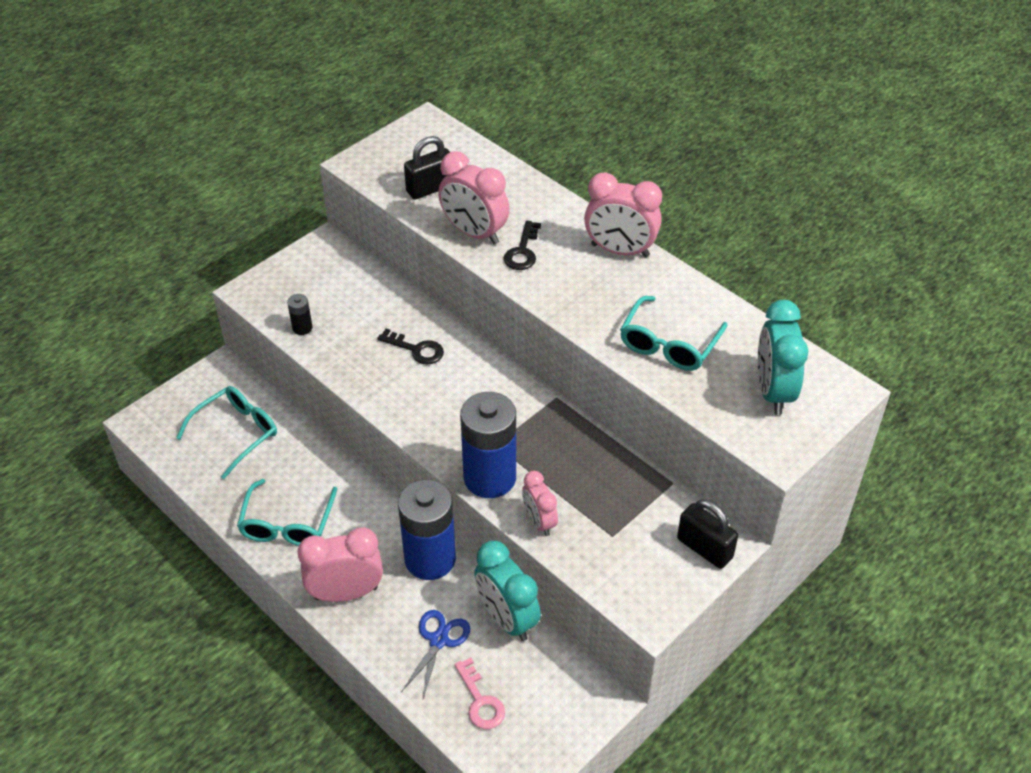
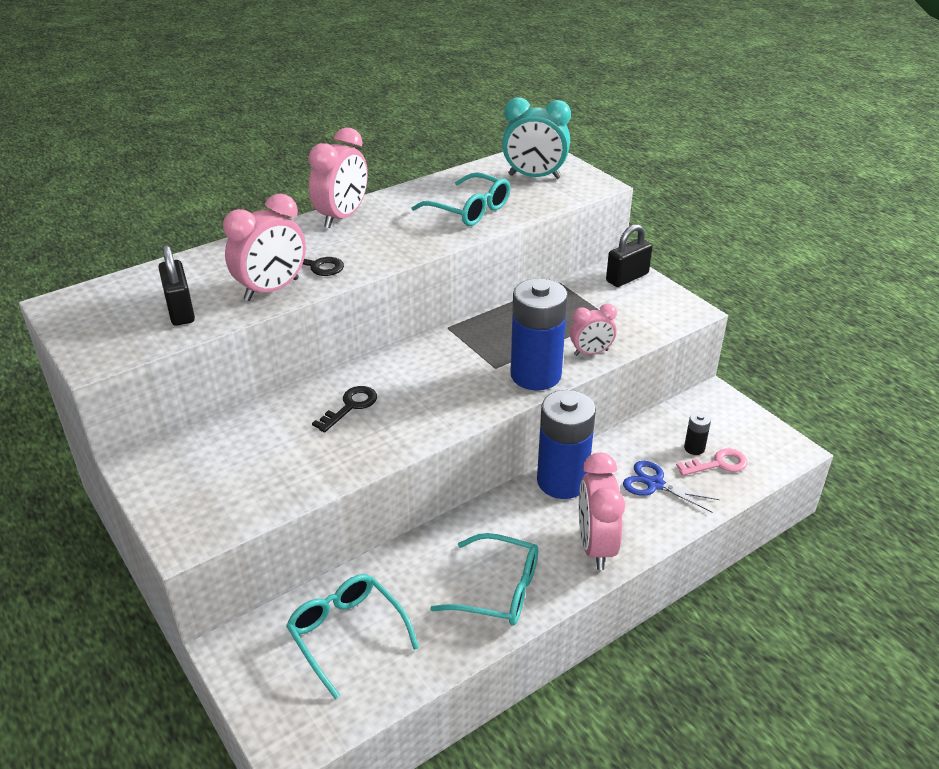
camera: 80 degrees left, 10 degrees down
(302, 328) = (276, 493): black battery -> black battery (694, 448)
(507, 618) = (633, 439): turquoise clock -> none

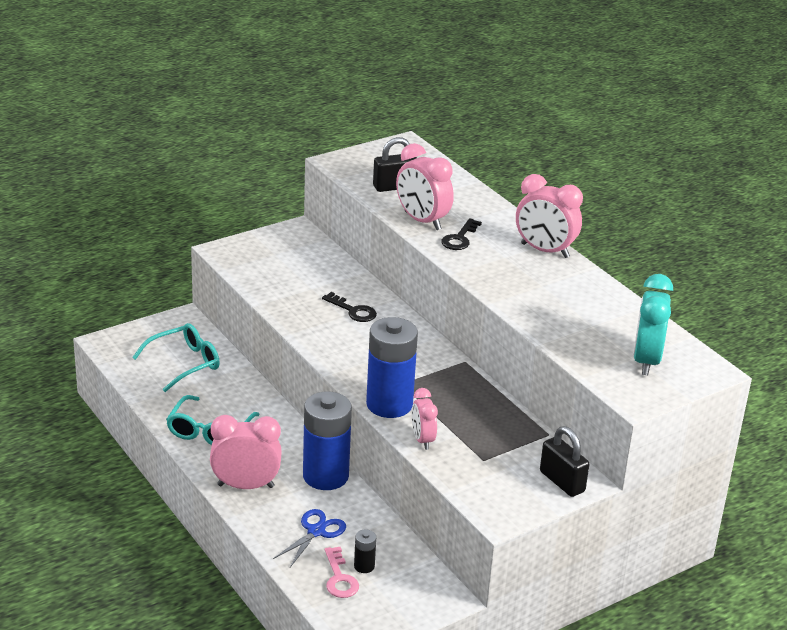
camera: 90 degrees right, 5 degrees down
(469, 210) = (565, 317): turquoise glasses -> none

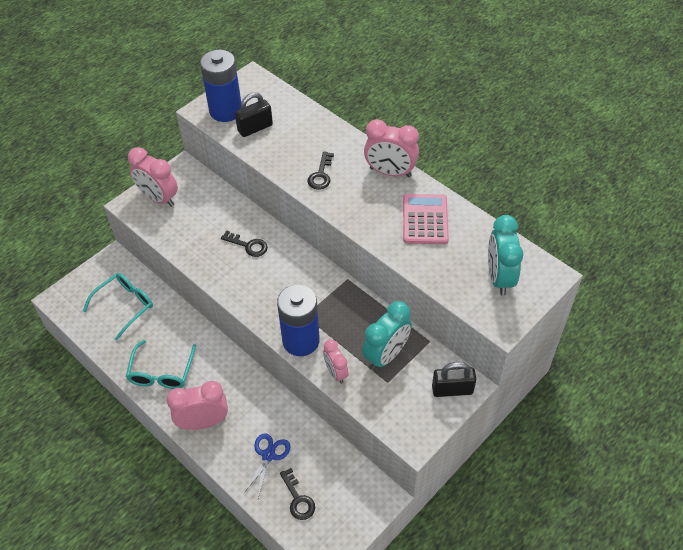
camera: 10 degrees left, 20 degrees up
(325, 476) = (262, 395): blue battery -> blue battery (225, 111)
(339, 578) = (298, 499): pink key -> black key
(364, 566) = (313, 481): black battery -> none
(422, 221) = (286, 161): pink clock -> pink clock (159, 198)
(490, 436) = (386, 355): none -> turquoise clock
(562, 481) = (452, 389): black padlock -> black padlock turned 45 degrees counterclockwise
(573, 297) = (425, 219): none -> pink calculator

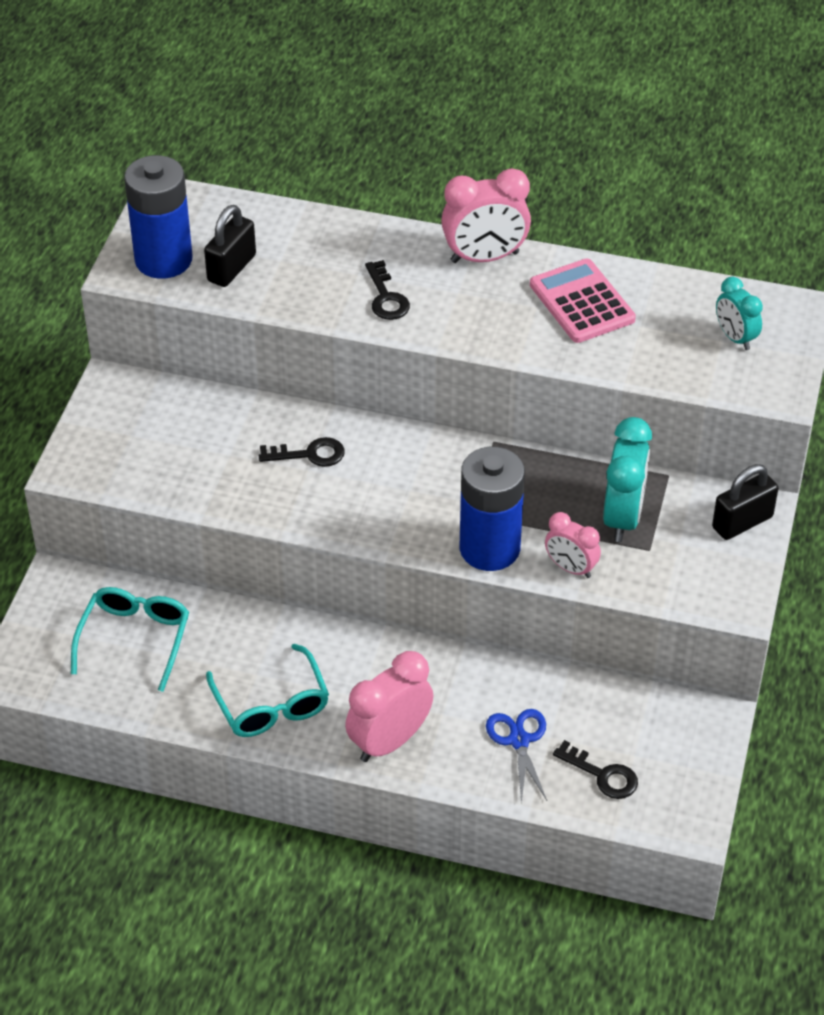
camera: 30 degrees left, 5 degrees down
(159, 198) = (110, 442): pink clock -> none
(499, 277) = (735, 337): turquoise clock -> turquoise clock, size x0.61

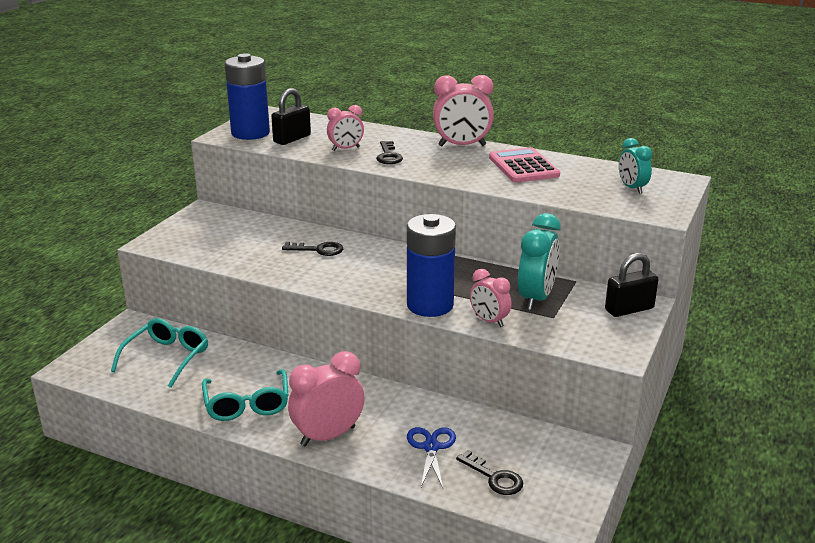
camera: 10 degrees right, 20 degrees down
(319, 286) = (346, 149): none -> pink clock

